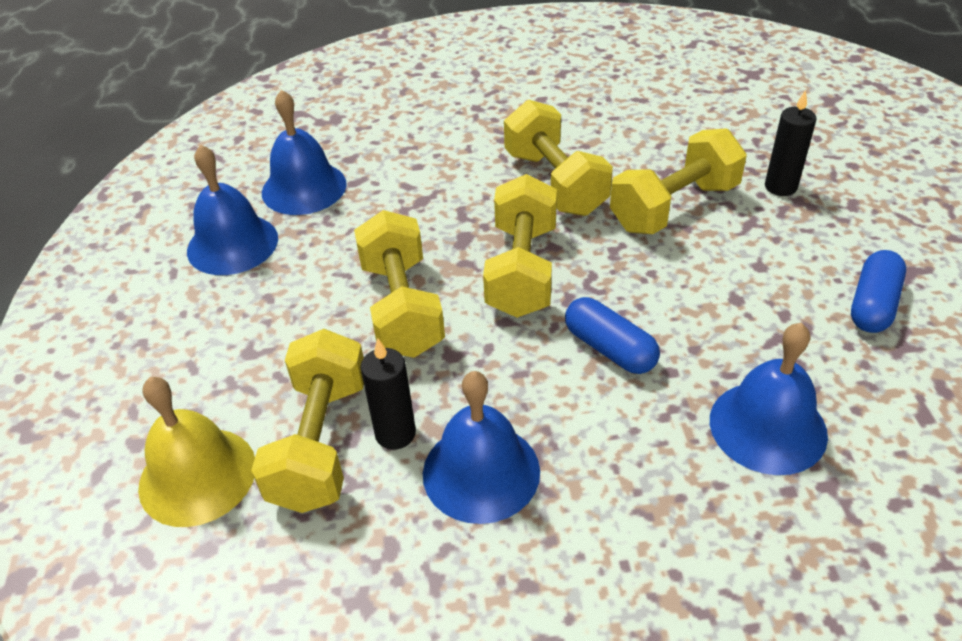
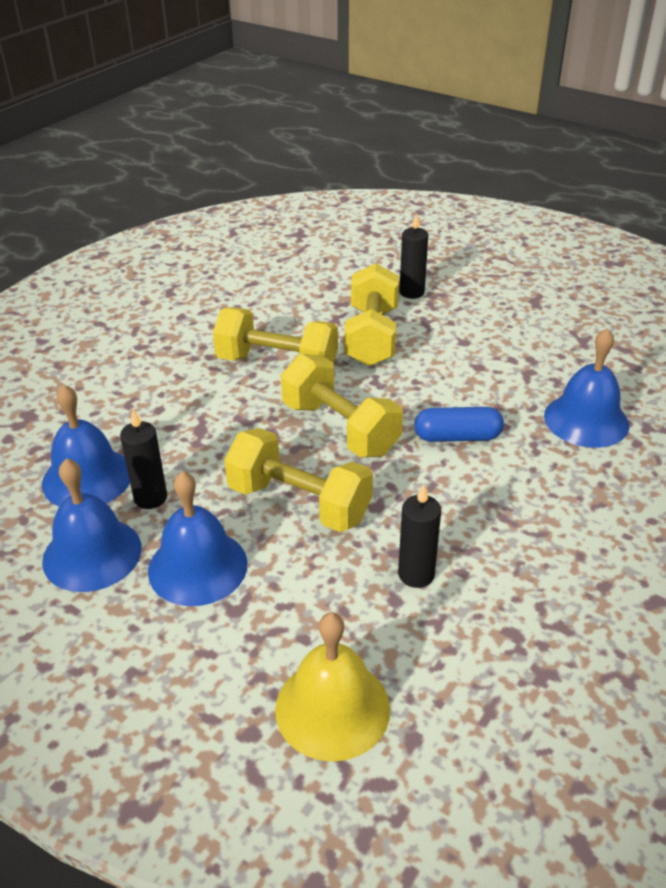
camera: 50 degrees left, 5 degrees down
(318, 230) = (150, 498): none -> black candle
(320, 443) = (380, 618): yellow dumbbell -> none
(481, 472) = (495, 553): blue bell -> blue bell (197, 567)
(873, 304) = (542, 328): blue capsule -> none

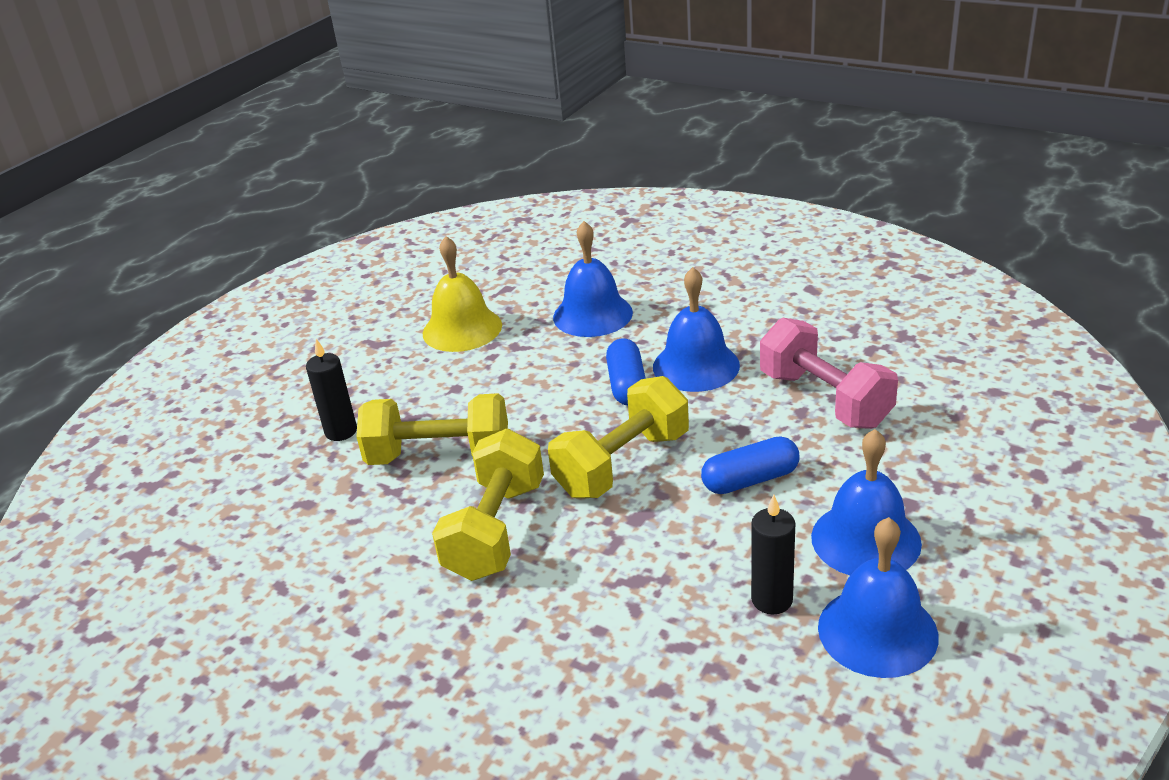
camera: 90 degrees left, 5 degrees down
(87, 478) = (750, 671): blue bell -> blue bell (696, 366)
(299, 503) = (750, 480): yellow dumbbell -> blue capsule
(332, 708) = (989, 432): yellow bell -> yellow bell (462, 329)
(416, 574) = (824, 399): black candle -> pink dumbbell

